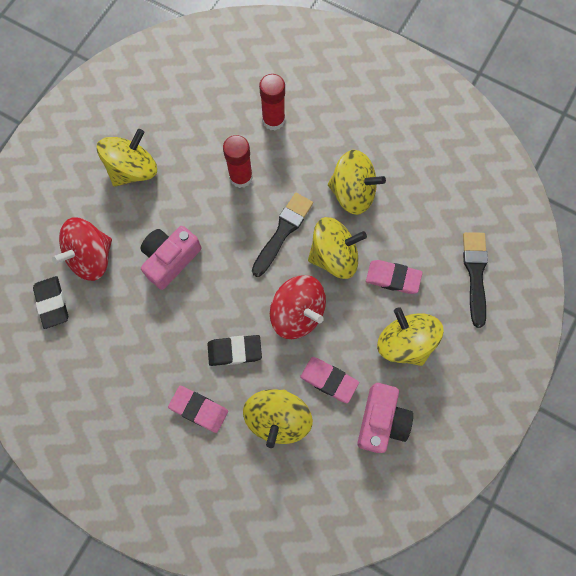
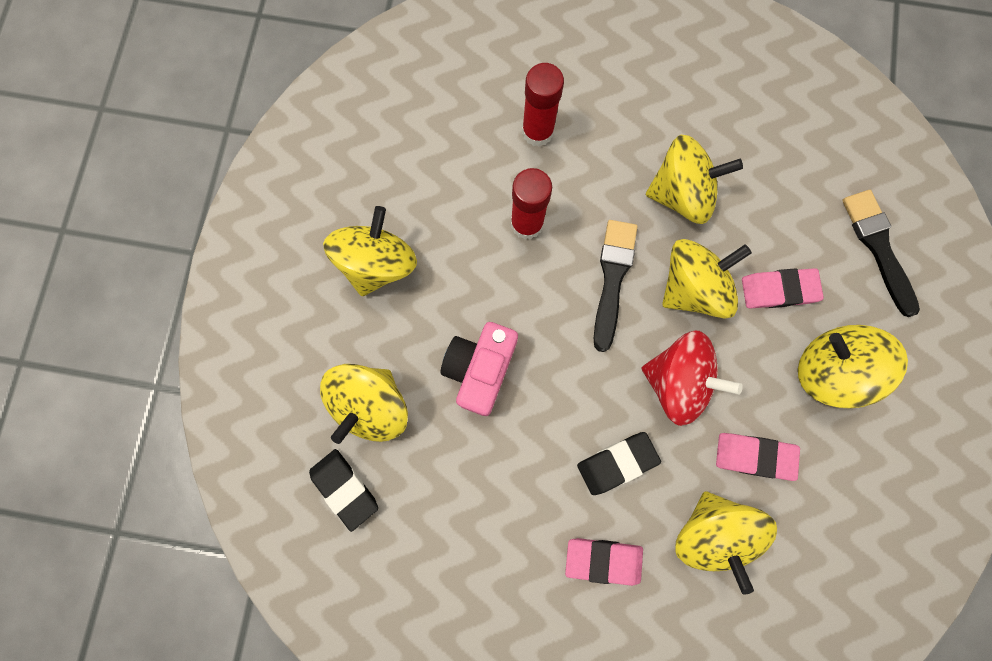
camera: 20 degrees left, 5 degrees up
(91, 257) = (372, 405): red spinning top -> yellow spinning top
(381, 420) = (841, 484): pink camera -> none

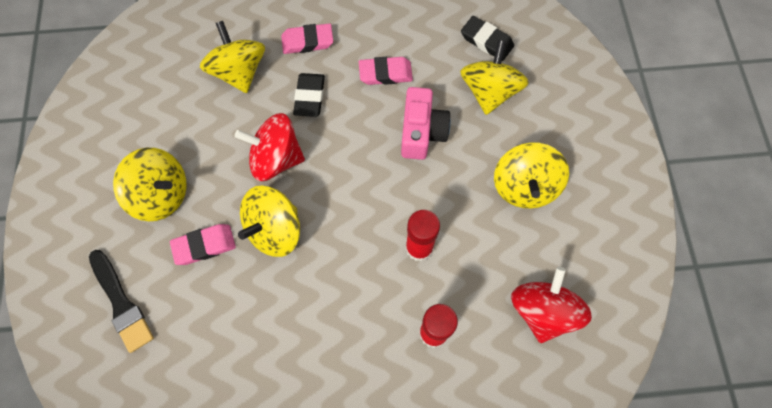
camera: 165 degrees right, 10 degrees down
(414, 124) = (542, 311): none -> red spinning top
(612, 278) = (339, 221): black brush -> none
(617, 463) = (309, 97): black eraser -> black eraser turned 45 degrees counterclockwise
(680, 194) = (296, 307): yellow spinning top -> none
(754, 456) = (213, 123): pink eraser -> pink eraser (385, 73)

